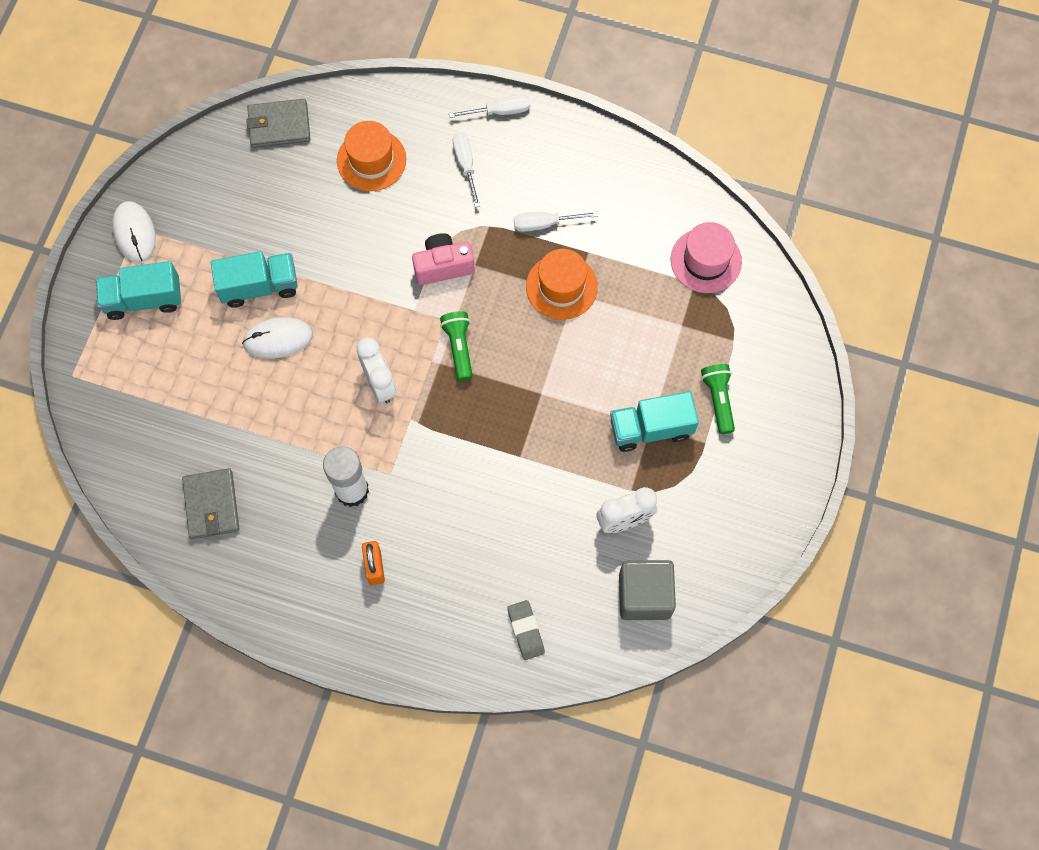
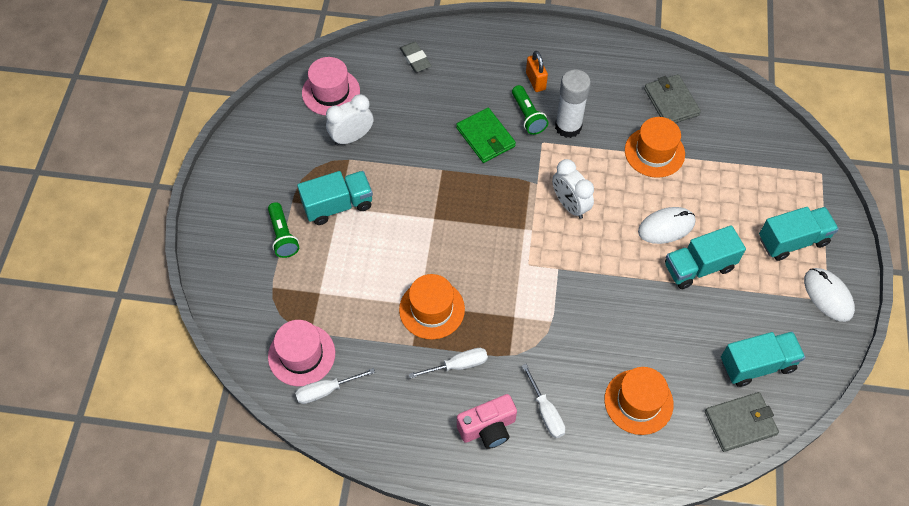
camera: 170 degrees right, 10 degrees down
(240, 176) = (757, 364): none -> turquoise truck
(258, 437) = (654, 152): none -> orange hat
(443, 266) = (542, 310): pink camera -> pink camera (488, 428)
(457, 493) = (486, 137): none -> green wallet
(459, 348) = (511, 243): green flashlight -> green flashlight (528, 116)
(500, 111) = (525, 476): white screwdriver -> white screwdriver (326, 390)
(644, 595) = (331, 92): grey cube -> pink hat

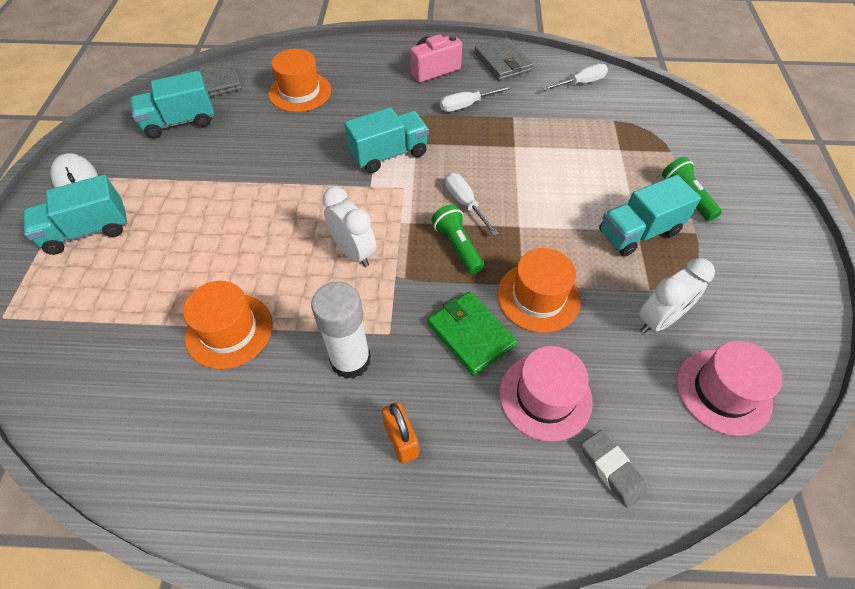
camera: 175 degrees right, 5 degrees down
(301, 355) = (614, 104): pink hat -> pink hat (545, 396)
(432, 309) = (501, 143): orange hat -> orange hat (538, 297)
(528, 116) = (411, 374): green flashlight -> green flashlight (457, 246)
(546, 411) = (384, 81): white screwdriver -> white screwdriver (465, 203)
(666, 227) = (237, 236): white mouse -> none
(671, 102) = (182, 418): grey wallet -> grey wallet (502, 62)
(699, 267) = (210, 197): turquoise truck -> turquoise truck (389, 154)

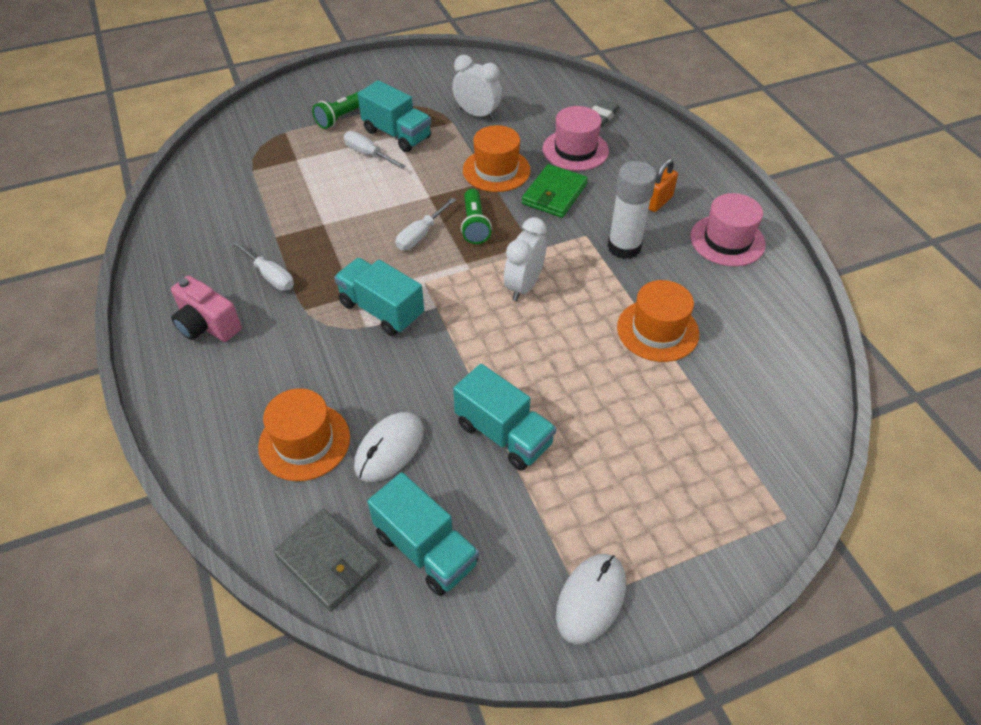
camera: 115 degrees left, 5 degrees down
(87, 231) = (647, 522): turquoise truck -> turquoise truck (504, 434)
(261, 126) = (389, 448): none -> white mouse
(457, 246) = (474, 225): green flashlight -> green flashlight turned 45 degrees counterclockwise
(502, 62) = (172, 269): grey wallet -> none
(580, 83) = (196, 202): white screwdriver -> white screwdriver (368, 154)
(723, 391) = (515, 85): pink hat -> pink hat (727, 240)

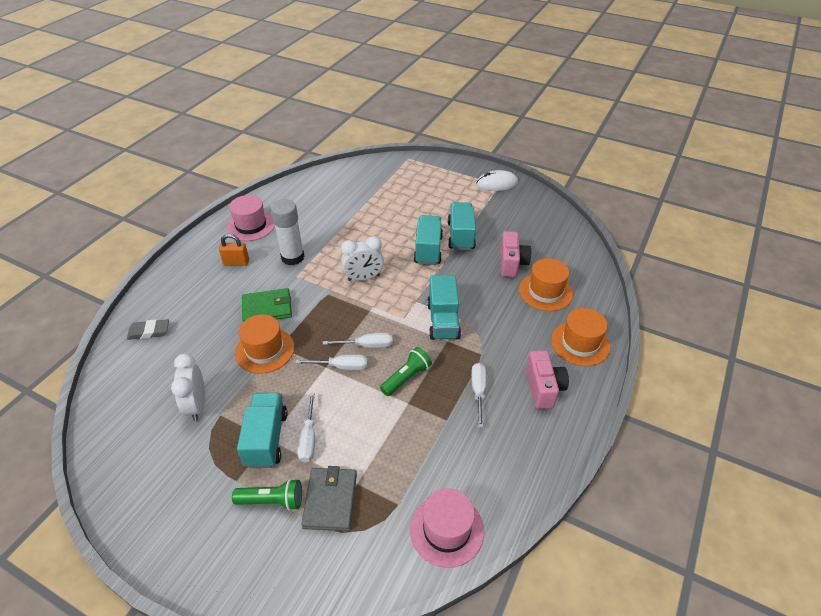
camera: 130 degrees left, 5 degrees down
(328, 561) = (575, 248): grey wallet -> grey wallet (330, 500)
(389, 448) = (512, 263): white mouse -> pink camera
(416, 205) = (341, 367): none -> white screwdriver
(426, 549) = (535, 227): turquoise truck -> turquoise truck (428, 250)
(474, 225) = (333, 326): green flashlight -> green flashlight (406, 377)
(575, 150) = (206, 324): pink hat -> pink hat (446, 530)
(657, 330) = (346, 221): orange hat -> orange hat (580, 343)

